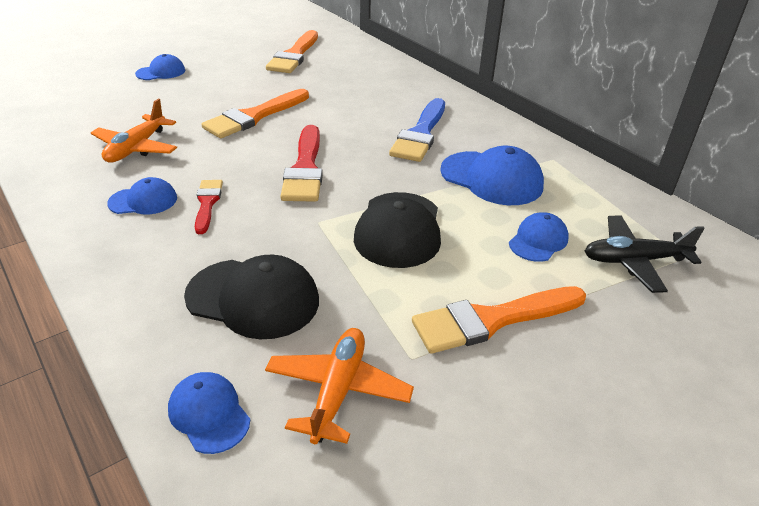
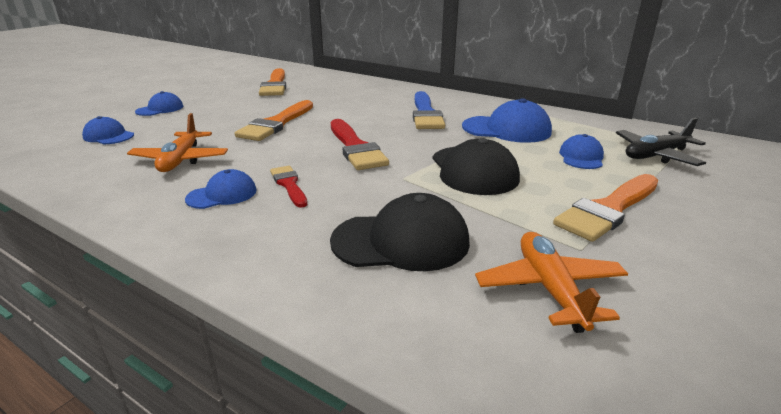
camera: 20 degrees left, 10 degrees down
(209, 414) = (453, 343): blue cap -> blue cap (108, 136)

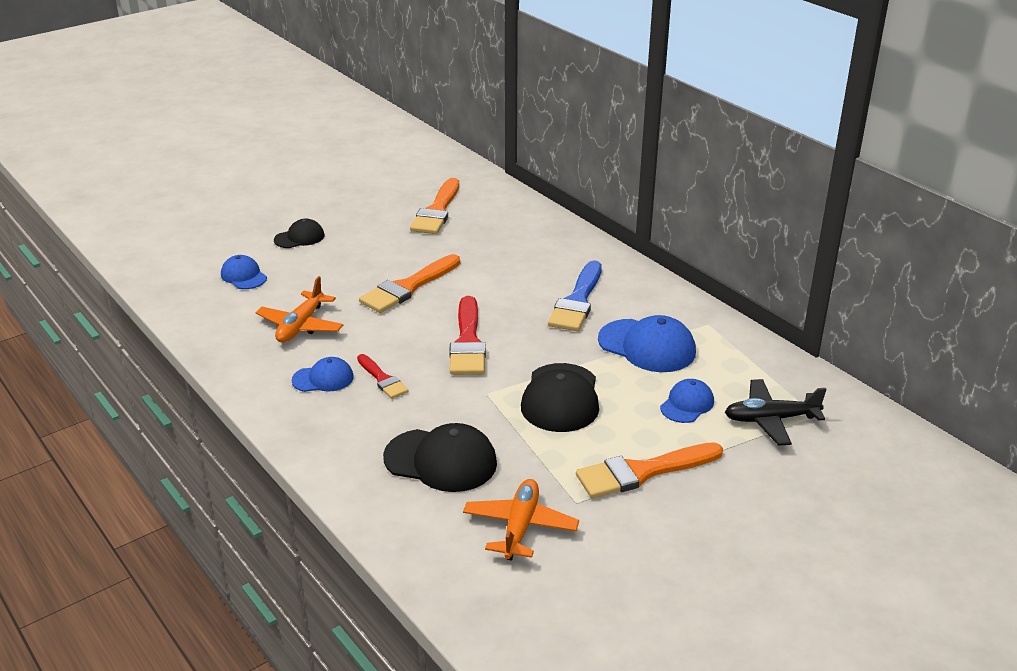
camera: 20 degrees right, 5 degrees up
(160, 109) = (299, 237): blue cap -> black cap
(289, 185) = (382, 379): red brush -> red brush turned 150 degrees clockwise

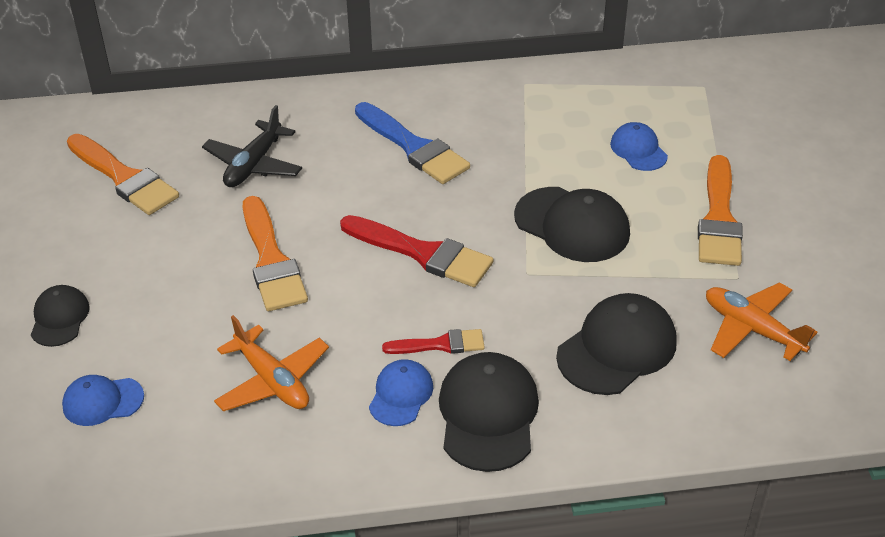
camera: 60 degrees left, 10 degrees up
(330, 421) = (488, 414): none -> black cap
(647, 346) = (529, 135): blue cap -> none
(770, 419) = (693, 113): black plane -> black plane (254, 165)

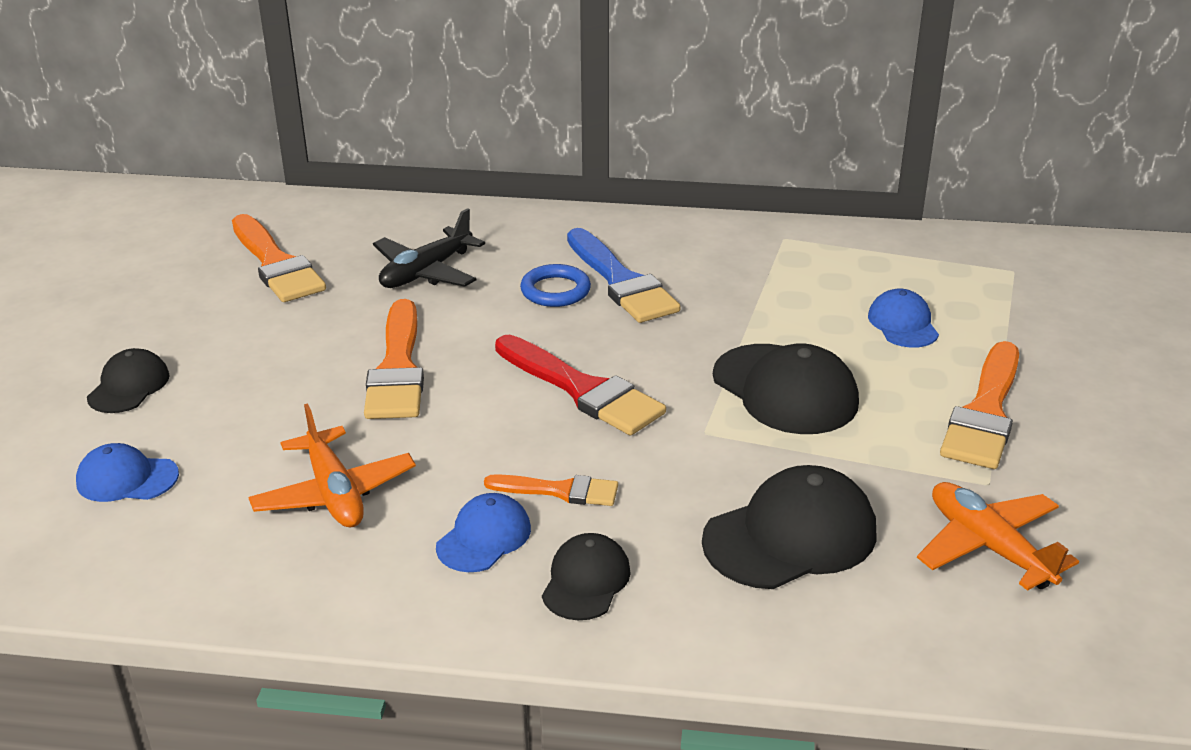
camera: 15 degrees right, 10 degrees down
(365, 164) = (555, 290): none -> blue ring
(440, 344) = (560, 491): red brush -> orange brush
(488, 414) = (586, 581): black cap -> black cap, size x0.58

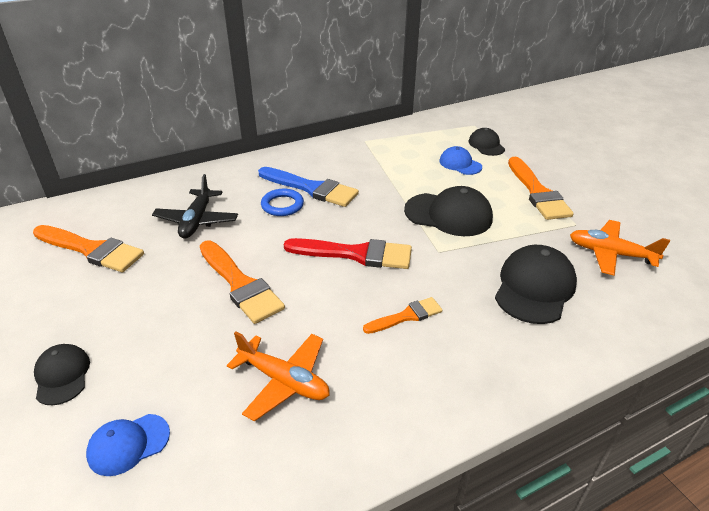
camera: 35 degrees left, 5 degrees up
(484, 537) = (398, 364): blue cap -> none
(586, 581) = (476, 361): black cap -> black cap (486, 145)

